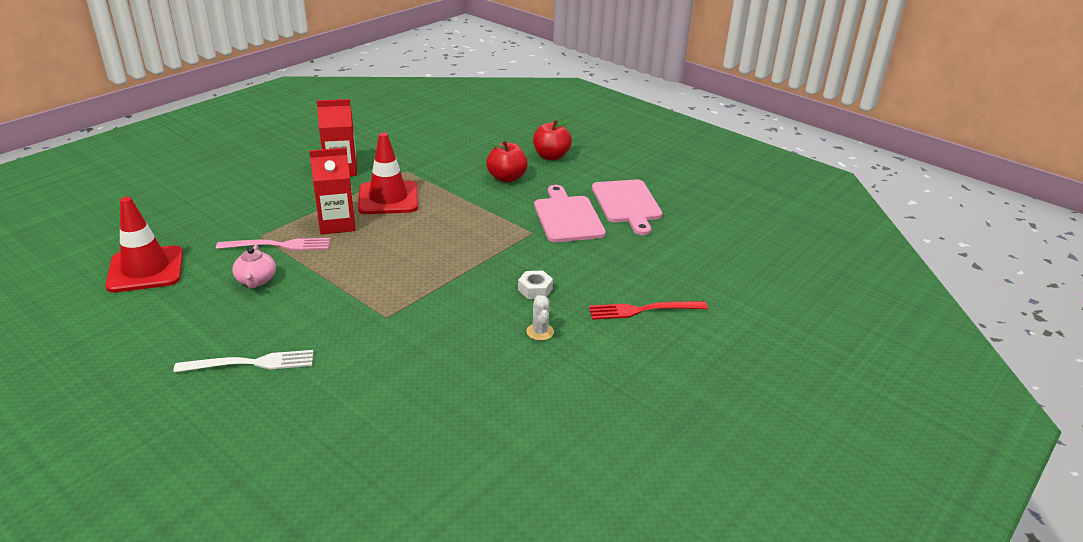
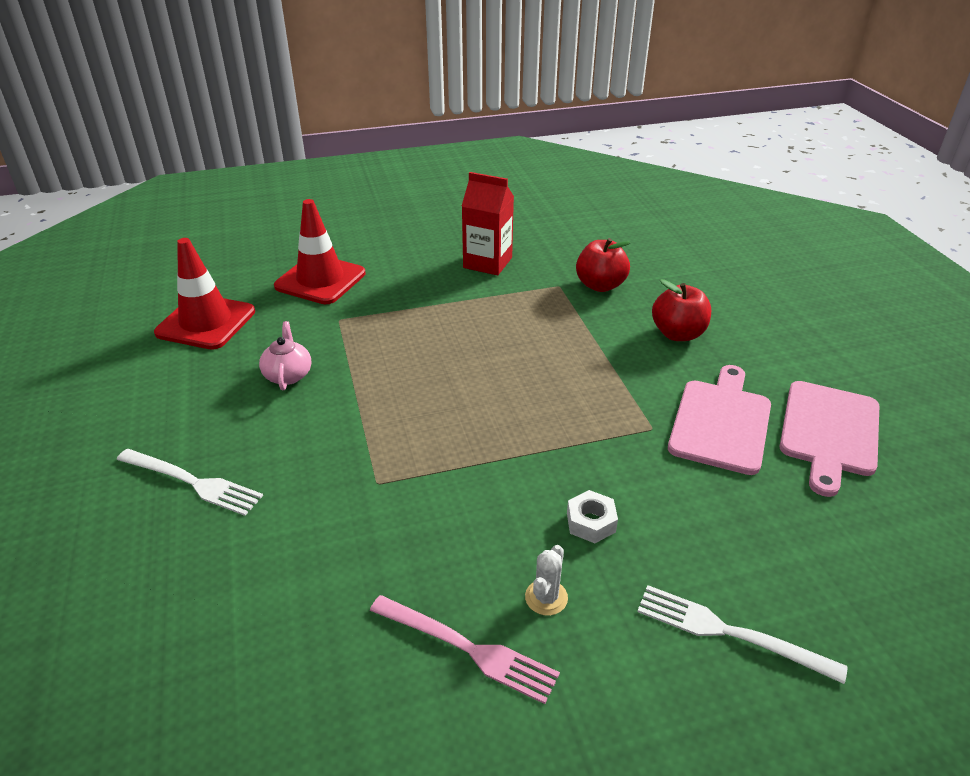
camera: 35 degrees right, 5 degrees up
(256, 280) = (288, 375): pink teapot -> pink teapot turned 150 degrees clockwise
(279, 245) = (346, 338): pink fork -> pink fork (468, 649)
(337, 224) = (427, 332): red carton -> none
(388, 198) = (509, 316): red traffic cone -> red traffic cone (320, 280)
(551, 156) = (763, 320): red apple -> red apple (600, 285)
(642, 310) = (729, 632): red fork -> white fork

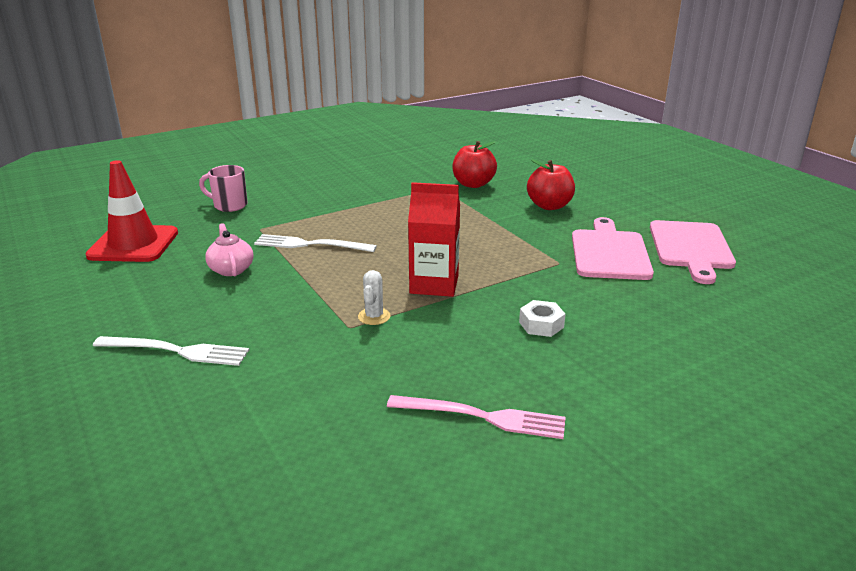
camera: 15 degrees left, 10 degrees down
(320, 280) = (229, 205): red traffic cone -> pink mug
(487, 263) = (372, 180): red carton -> red carton (434, 284)
(546, 597) = (530, 375): white cactus -> white cactus (374, 316)
(729, 632) = (680, 372): white fork -> white fork (310, 244)

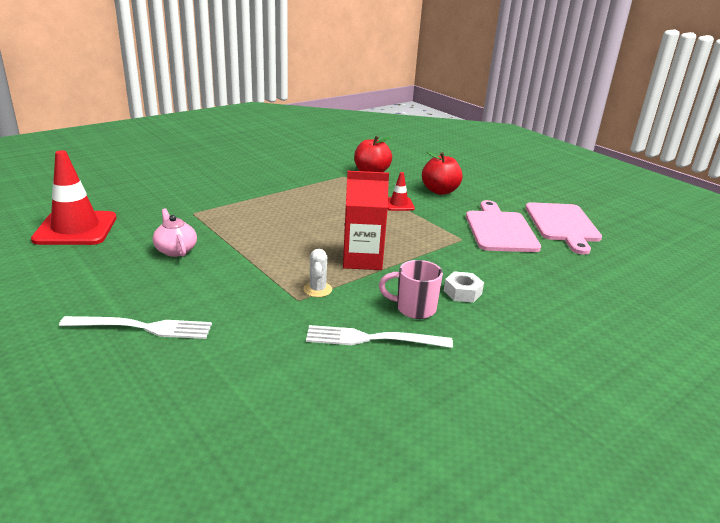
camera: 10 degrees left, 0 degrees up
(229, 205) = (159, 192): pink mug -> pink mug (414, 308)
(310, 244) = (243, 227): white fork -> white fork (372, 339)
(483, 417) = (437, 375): pink fork -> none
(495, 221) = (398, 204): none -> red traffic cone

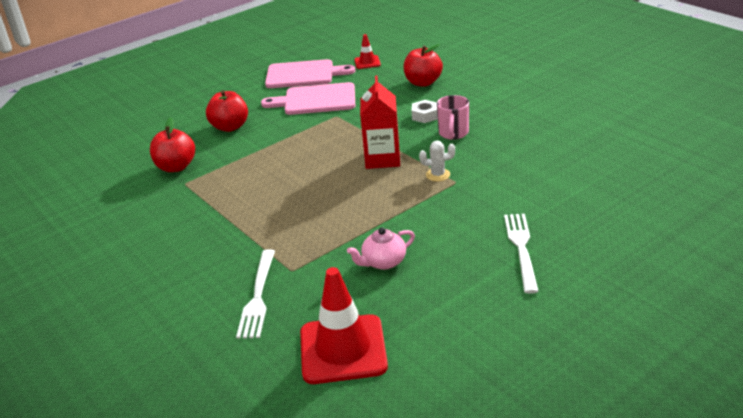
camera: 85 degrees left, 5 degrees up
(372, 339) = (498, 147): white fork -> white fork (258, 297)
(398, 204) = (264, 147): red traffic cone -> red traffic cone (367, 62)
(559, 298) = (423, 82): none -> red apple

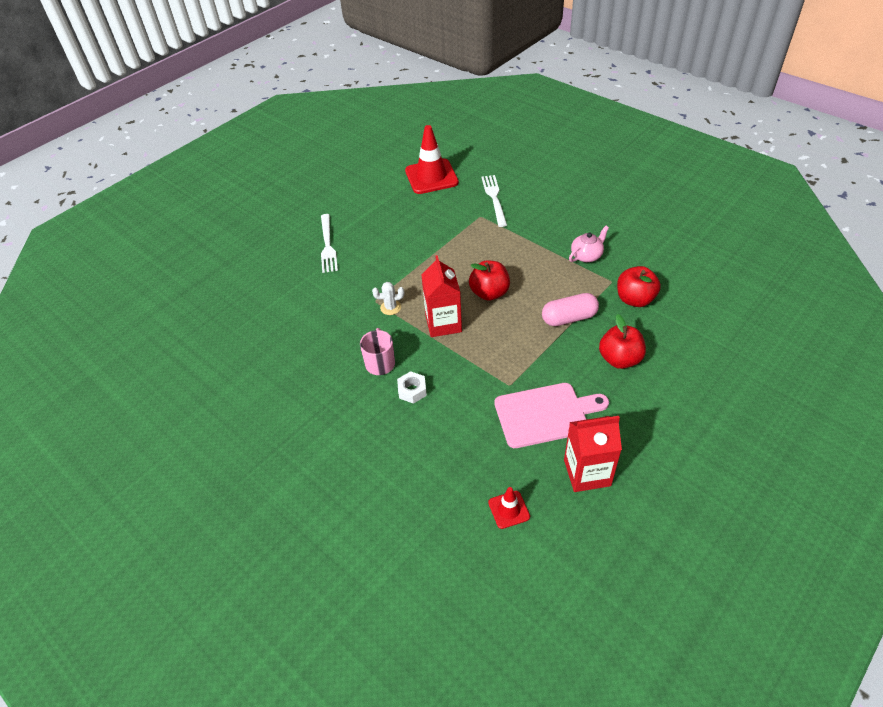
camera: 170 degrees right, 15 degrees up
(252, 156) = (569, 318): none -> pink capsule
(303, 74) = (587, 472): pink cutting board -> red carton
(383, 262) = (420, 227): pink teapot -> pink teapot (586, 256)
(423, 82) = (423, 458): red apple -> red apple (489, 293)

